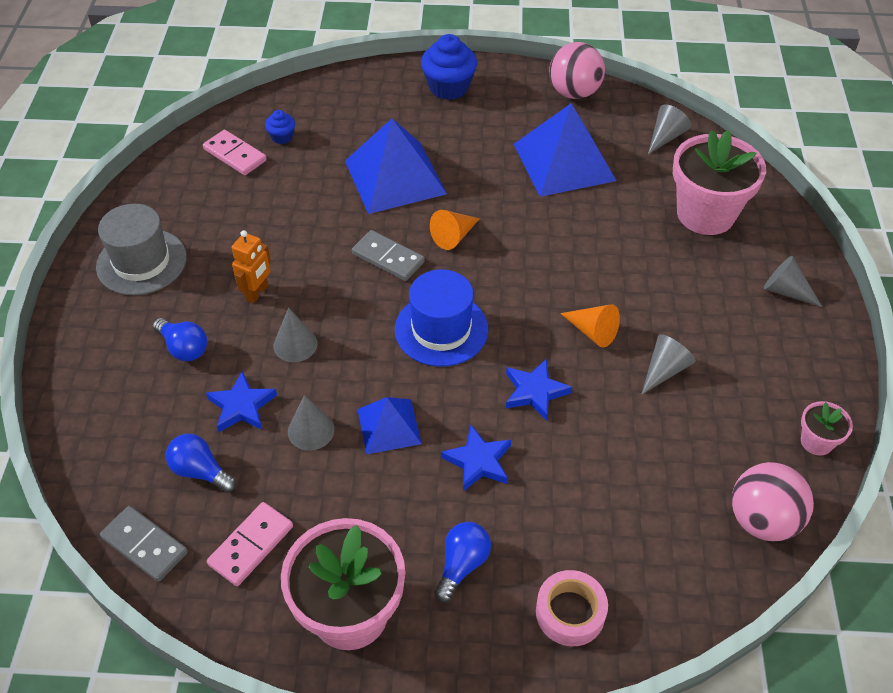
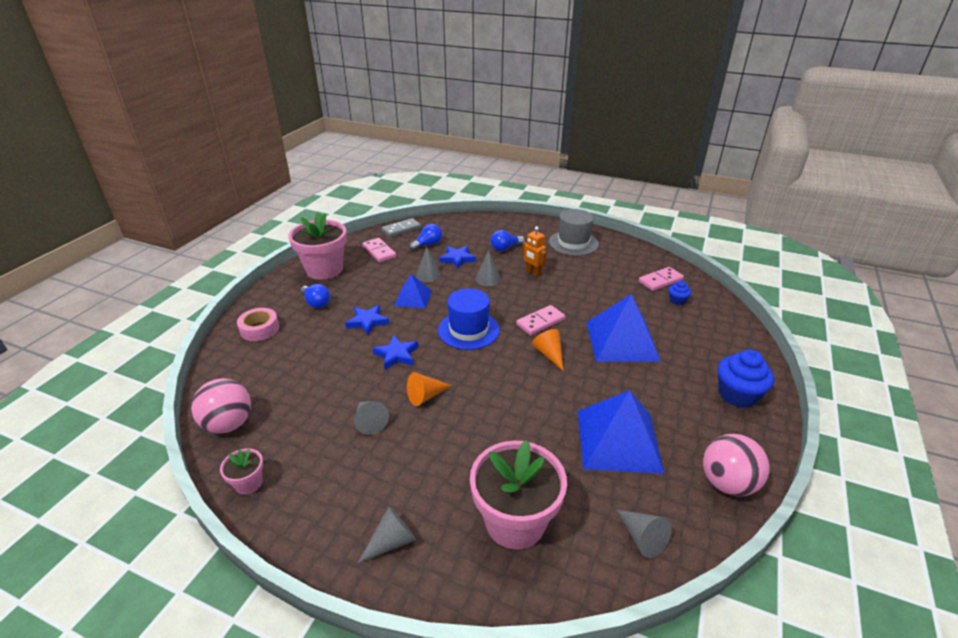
camera: 110 degrees right, 15 degrees down
(388, 258) = (540, 322): grey domino -> pink domino

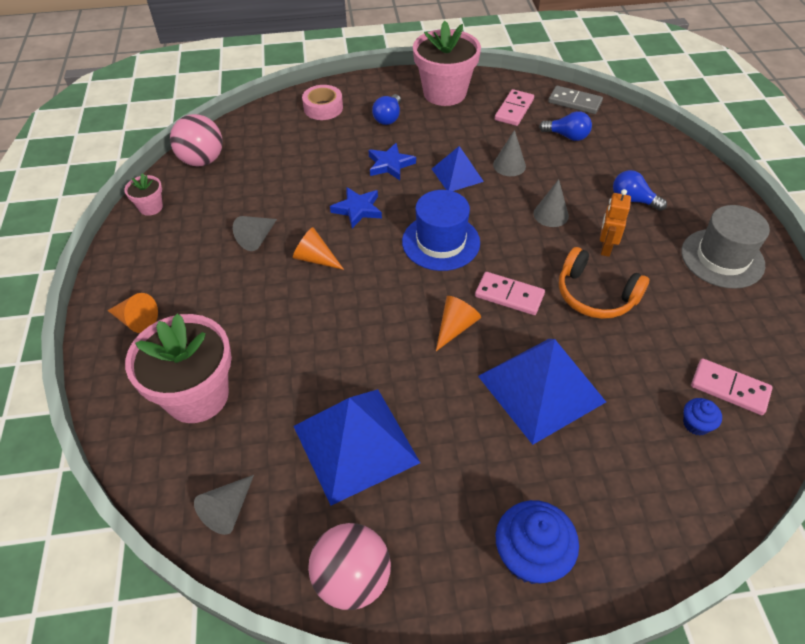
camera: 60 degrees right, 15 degrees up
(391, 542) = (136, 320): grey cone -> orange cone
(457, 259) = (564, 172): blue star -> none
(566, 292) = (595, 295): none -> orange headphones

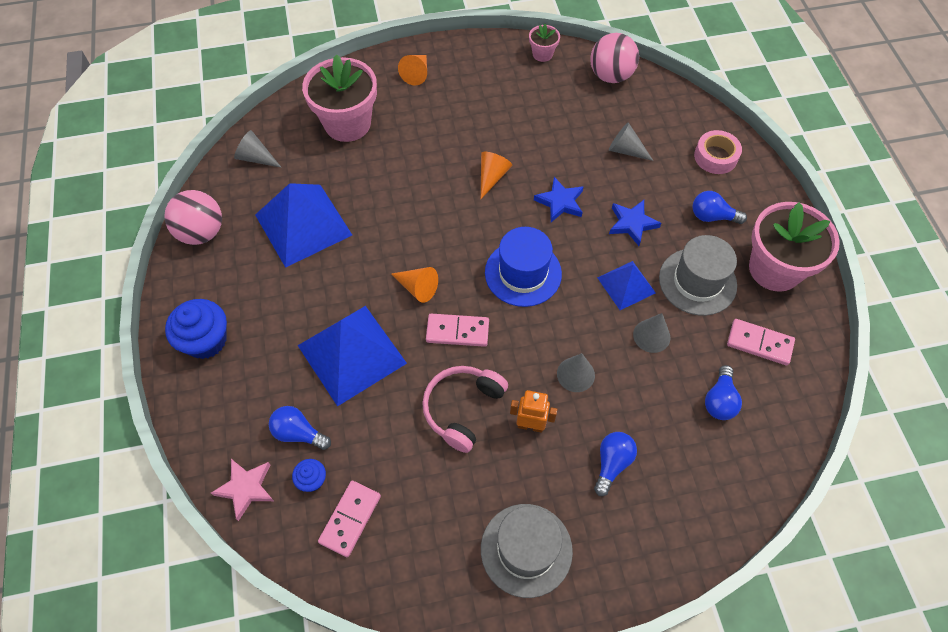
camera: 85 degrees right, 10 degrees up
(257, 238) = (513, 132): grey cone -> grey cone (626, 150)
(455, 134) = (697, 281): none -> grey hat
(509, 295) = (457, 331): pink domino -> pink domino turned 75 degrees clockwise
(574, 102) = (794, 415): grey domino -> none
(595, 295) = (462, 409): orange headphones -> pink headphones
(644, 439) = (298, 433): none -> blue light bulb
(720, 491) = (246, 488): none -> pink star

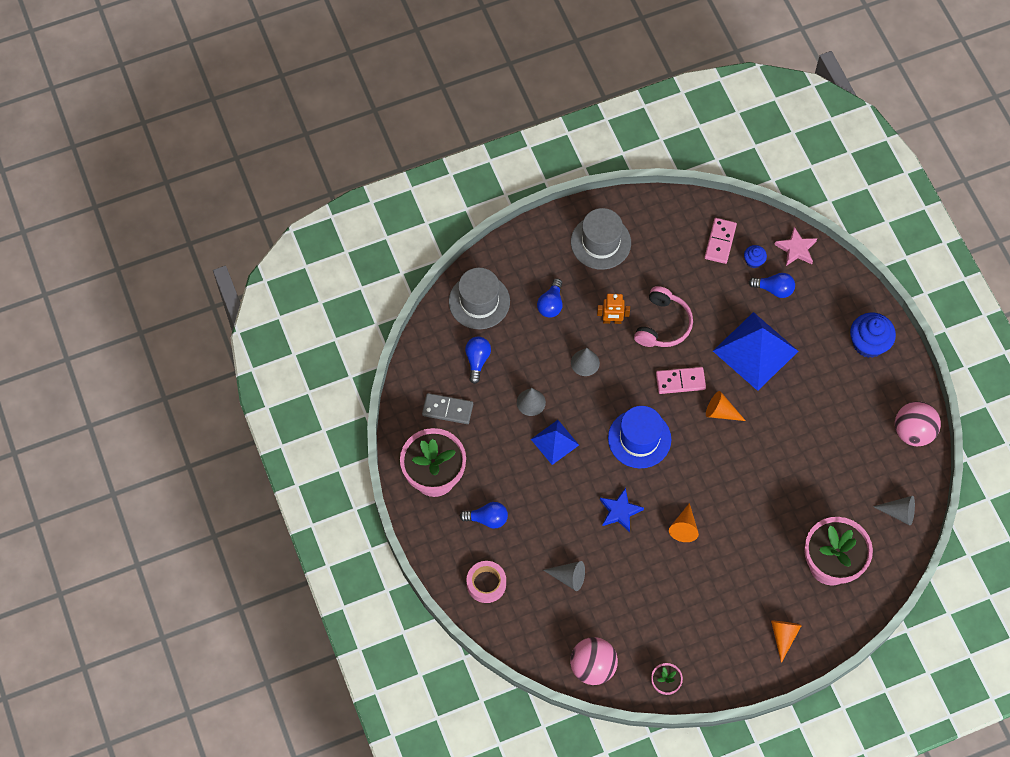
camera: 170 degrees right, 5 degrees up
(303, 224) = (832, 453): blue pyramid -> none
(632, 224) = (555, 500): blue star -> none
(697, 281) = (497, 454): grey hat -> grey hat (479, 301)
(759, 343) = (447, 409): pink domino -> grey domino

